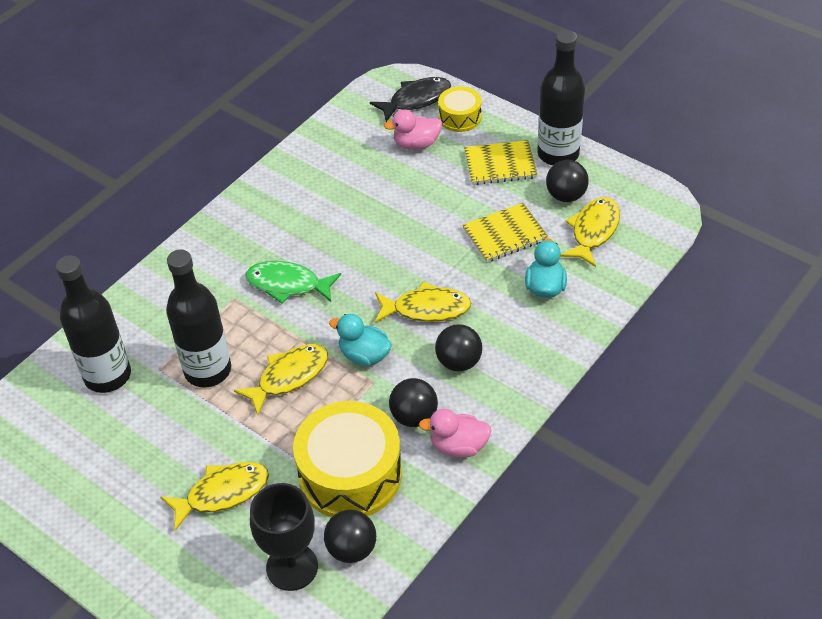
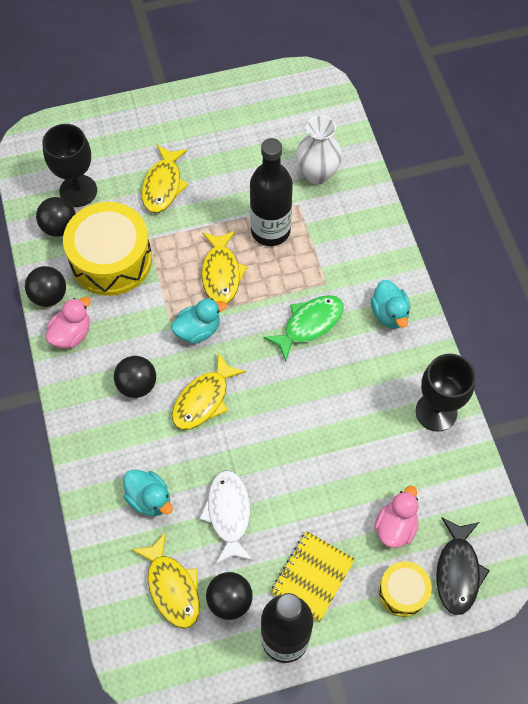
camera: 125 degrees right, 15 degrees up
(107, 376) = (317, 174): black bottle -> white vase
(229, 241) = (389, 313): none -> turquoise duck
(298, 169) = (436, 411): none -> black goblet
(414, 416) = (119, 325): black ball -> black ball (49, 296)
(505, 234) = (228, 514): yellow notebook -> white fish

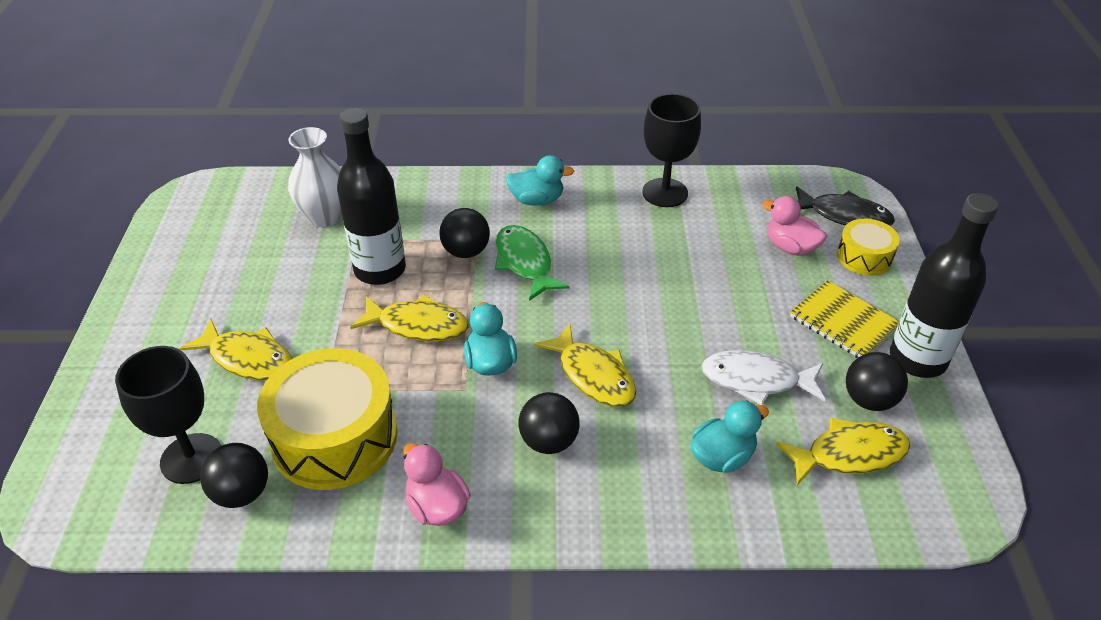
camera: 75 degrees left, 20 degrees down
(49, 296) = (357, 526): black ball -> black ball (466, 251)

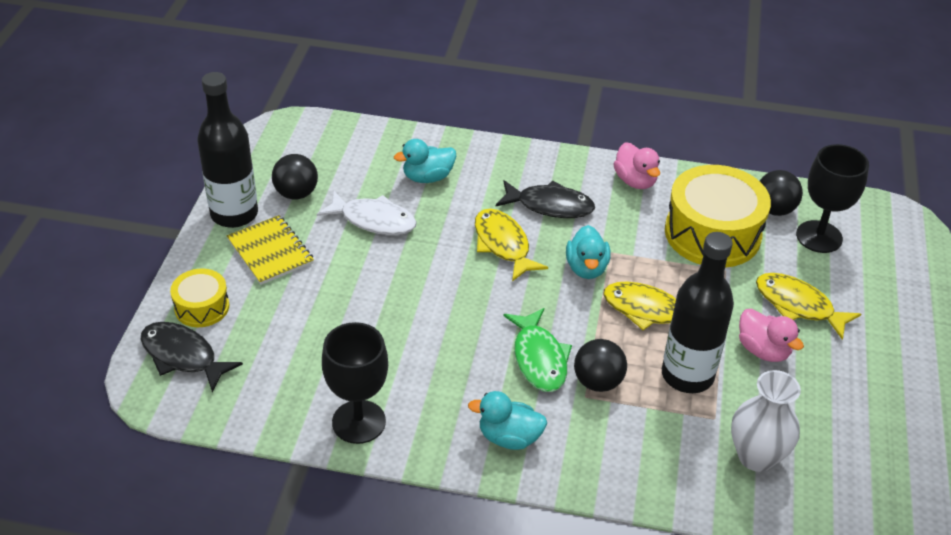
camera: 170 degrees left, 0 degrees up
(549, 441) = (550, 206): black ball -> black fish
(790, 247) = (265, 329): pink duck -> pink duck (763, 350)
(849, 454) = (337, 165): yellow fish -> none

